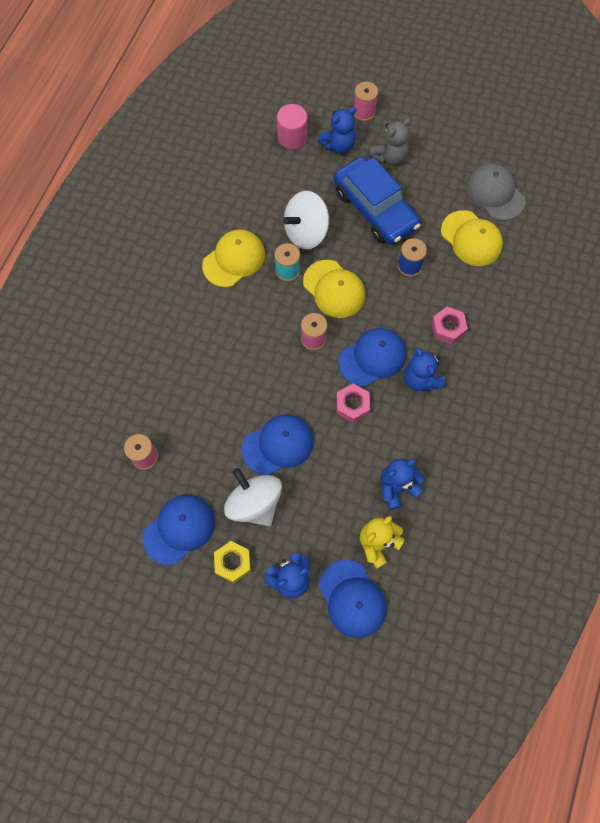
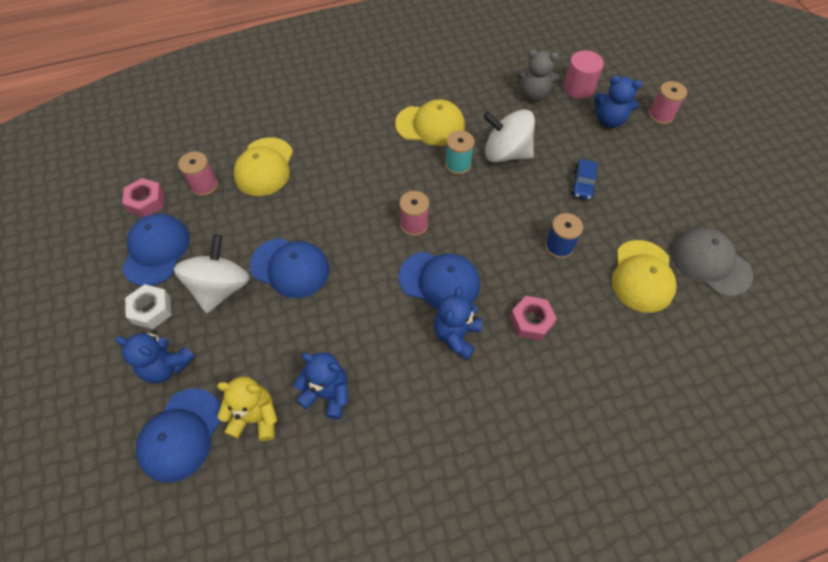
camera: 50 degrees right, 10 degrees down
(179, 529) = (156, 250): blue cap -> blue cap turned 90 degrees counterclockwise
(233, 562) = (151, 310): yellow nut -> white nut
(334, 289) = (476, 207): yellow cap -> yellow cap (264, 167)
(352, 405) = (378, 297): pink nut -> pink nut (146, 202)
(375, 209) = (583, 183): blue car -> blue car, size x0.42
(390, 157) = (643, 160): grey teddy bear -> grey teddy bear (533, 94)
(495, 193) = (710, 263): grey cap -> grey cap turned 60 degrees counterclockwise

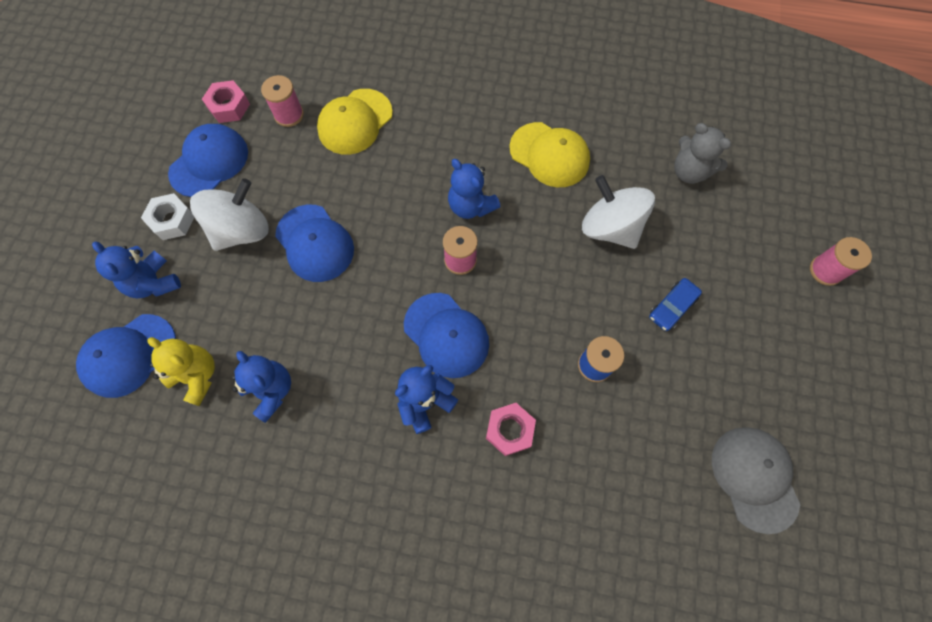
camera: 30 degrees right, 10 degrees up
(458, 164) = (549, 215): turquoise spool -> none
(578, 88) = (748, 188): pink cylinder -> none
(609, 120) = (757, 246): blue teddy bear -> blue teddy bear (471, 206)
(642, 276) = (664, 449): yellow cap -> none

